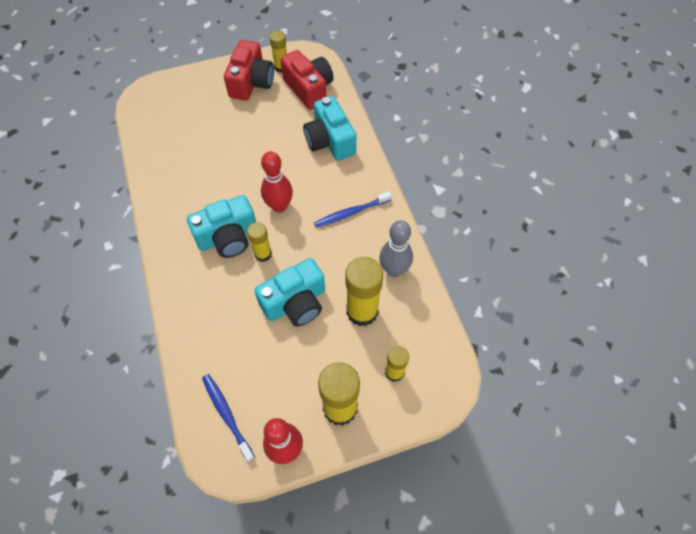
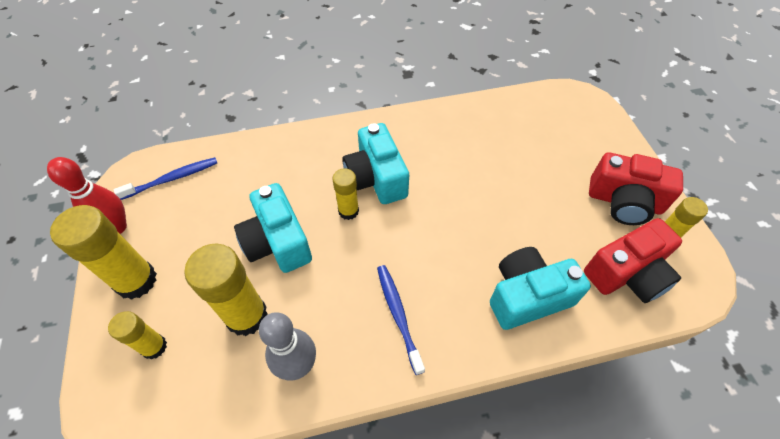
camera: 95 degrees right, 5 degrees down
(279, 206) = (416, 229): red bowling pin -> none

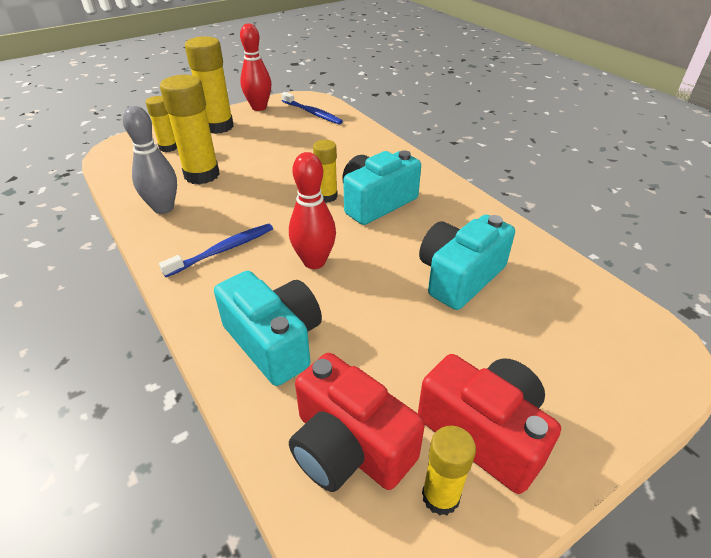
camera: 70 degrees right, 15 degrees down
(277, 242) = (275, 170): turquoise camera -> turquoise camera (459, 276)
(441, 246) = (314, 262): none -> red bowling pin
(624, 202) = (484, 432): red camera -> red camera turned 135 degrees clockwise

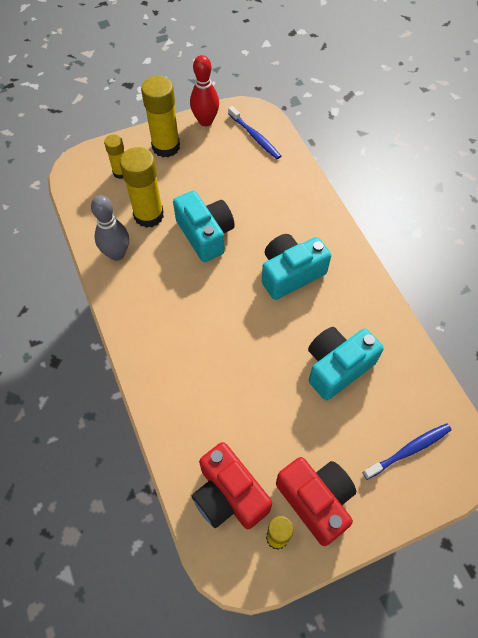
camera: 10 degrees right, 20 degrees up
(222, 250) = (161, 310): blue toothbrush -> blue toothbrush (408, 450)
(274, 341) = (192, 405): turquoise camera -> turquoise camera (205, 234)
(314, 262) = (229, 333): red bowling pin -> none
(327, 196) = (250, 259): yellow glue stick -> none

